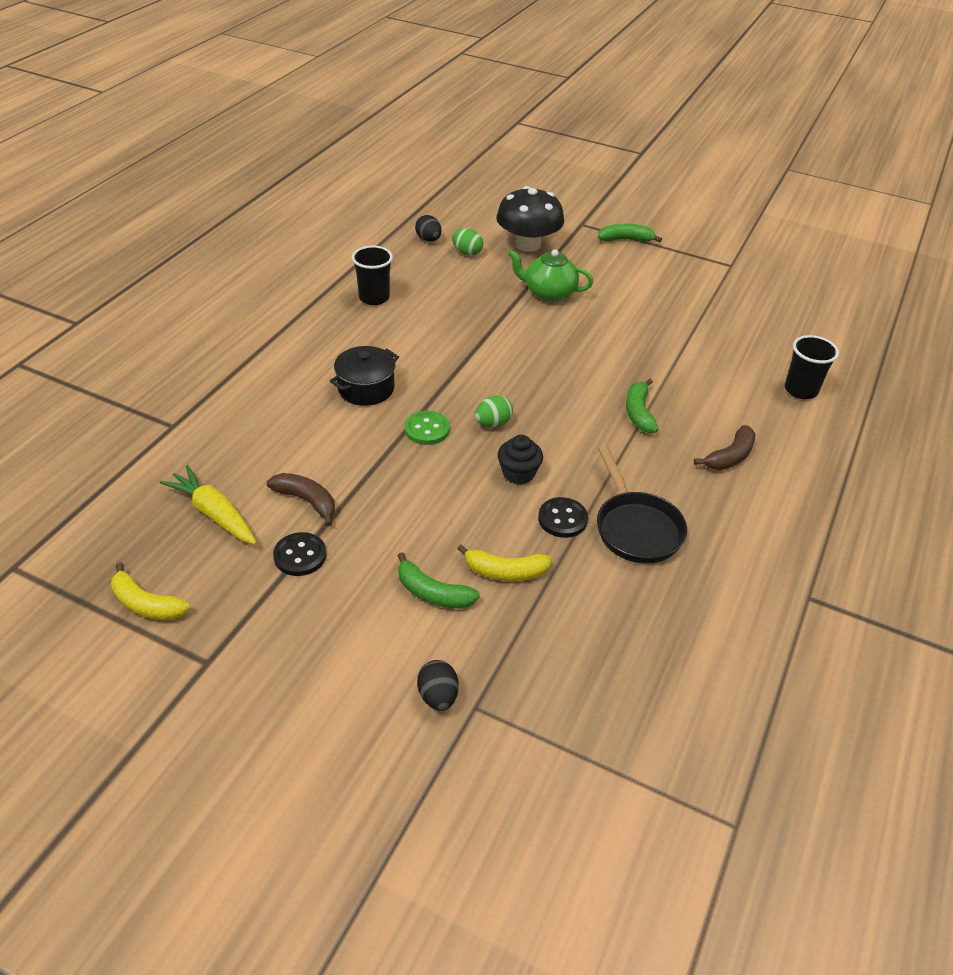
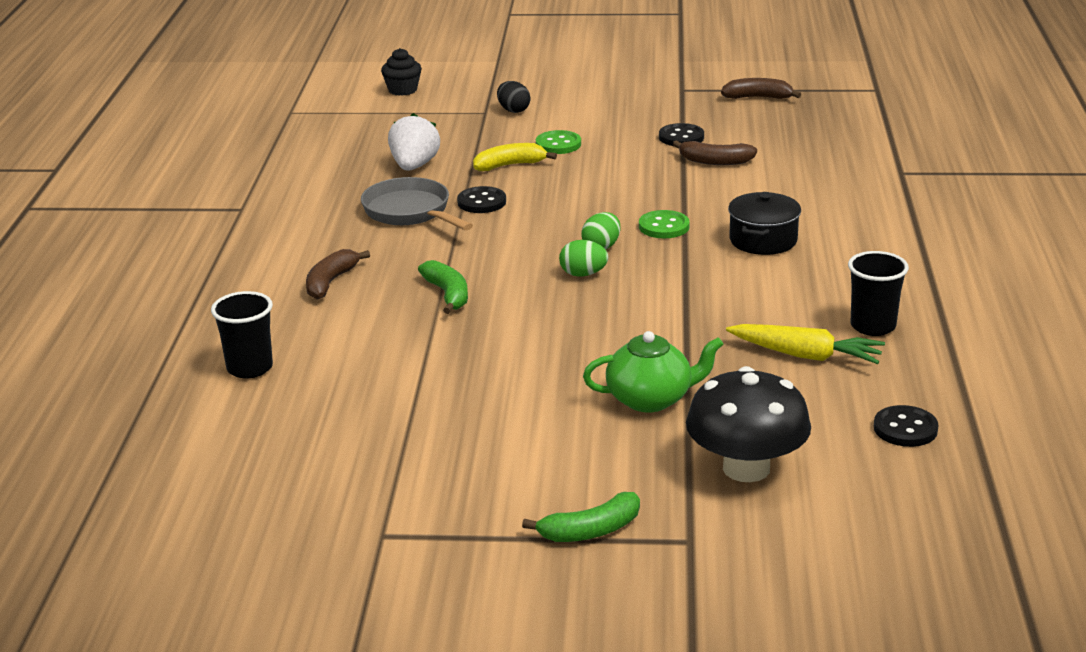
camera: 160 degrees right, 15 degrees down
(146, 604) = (758, 97): yellow banana -> brown banana
(214, 514) = (779, 139): yellow carrot -> yellow carrot (806, 355)
(428, 239) = (905, 429): black egg -> black button
(433, 593) = (558, 144): green banana -> green button
(467, 252) = (825, 425): green egg -> green egg (583, 274)
(518, 473) = (545, 219): black cupcake -> black cupcake (402, 90)
(606, 610) = (414, 166): none -> white strawberry
(636, 528) = (410, 212): black pan -> grey pan

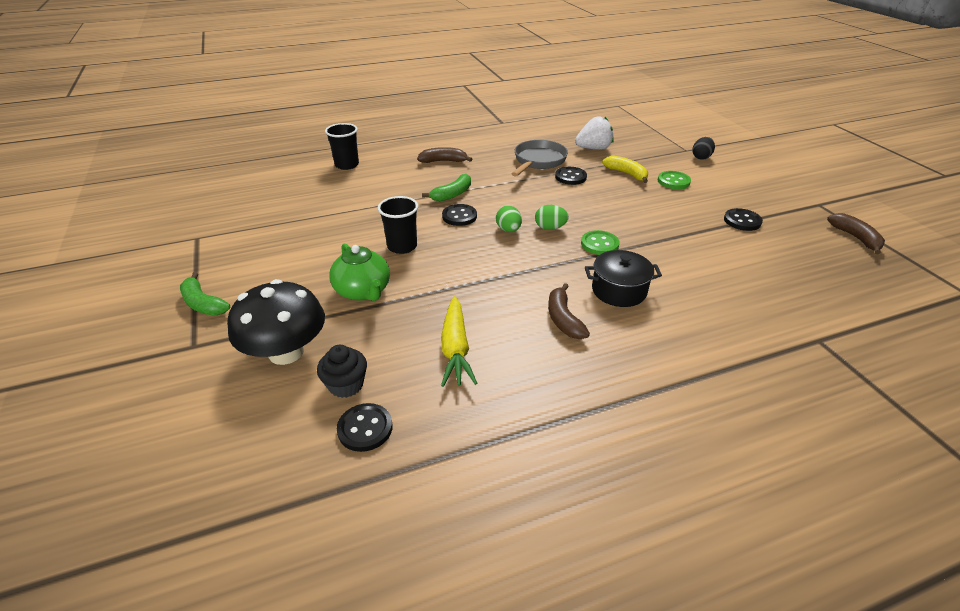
camera: 65 degrees right, 10 degrees up
(402, 90) = (682, 123): black cupcake -> black cupcake (346, 385)
(517, 301) = (459, 216): none -> black button
(715, 161) = (721, 243): brown banana -> brown banana (563, 319)
(873, 326) = (523, 376): black cup -> black cup (402, 246)

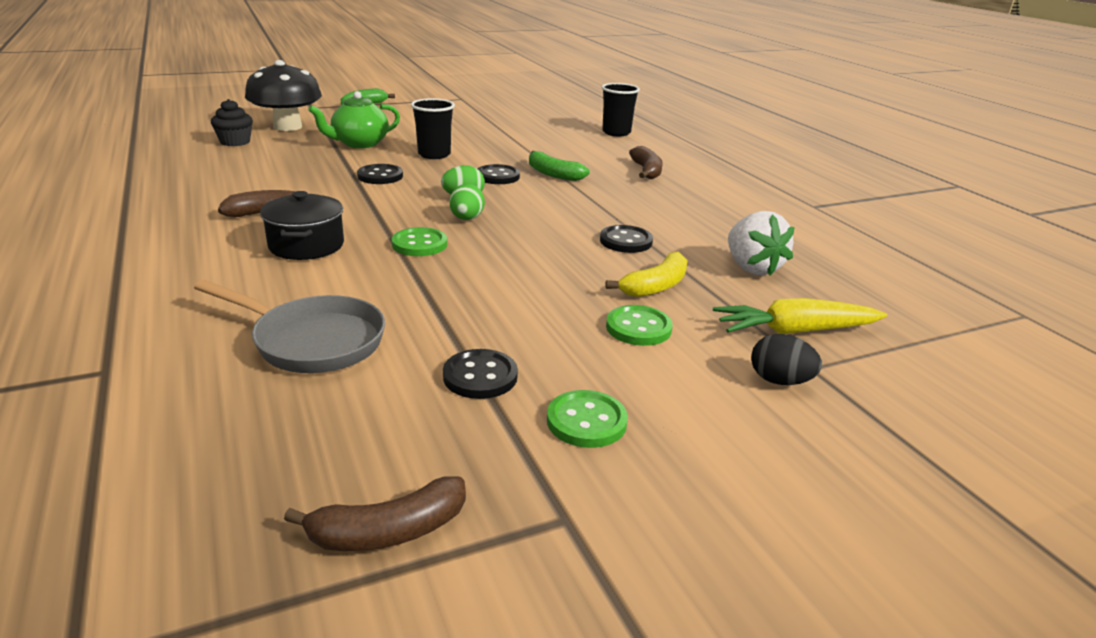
camera: 85 degrees right, 10 degrees down
(365, 428) = (182, 147): black button -> black button (380, 176)
(455, 348) = (253, 172): yellow carrot -> yellow carrot (795, 331)
(538, 161) = (675, 223): grey pan -> grey pan (312, 341)
(758, 197) = (586, 421): none -> green button

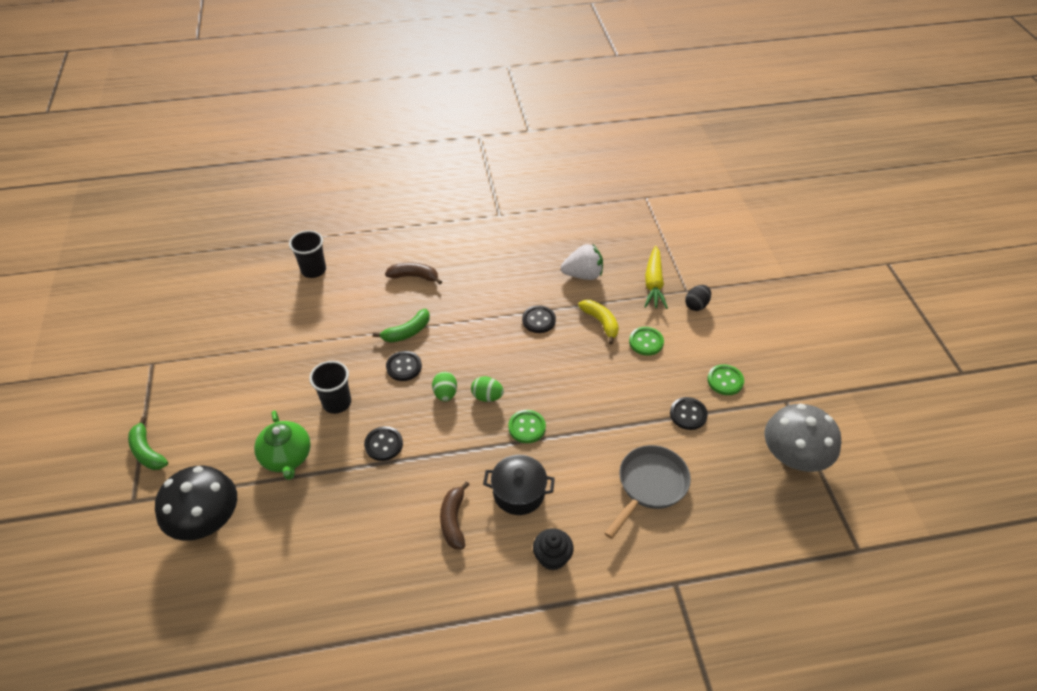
camera: 75 degrees left, 20 degrees up
(235, 142) = (247, 564): black cupcake -> black cupcake (552, 557)
(389, 531) = (793, 456): brown banana -> grey mushroom

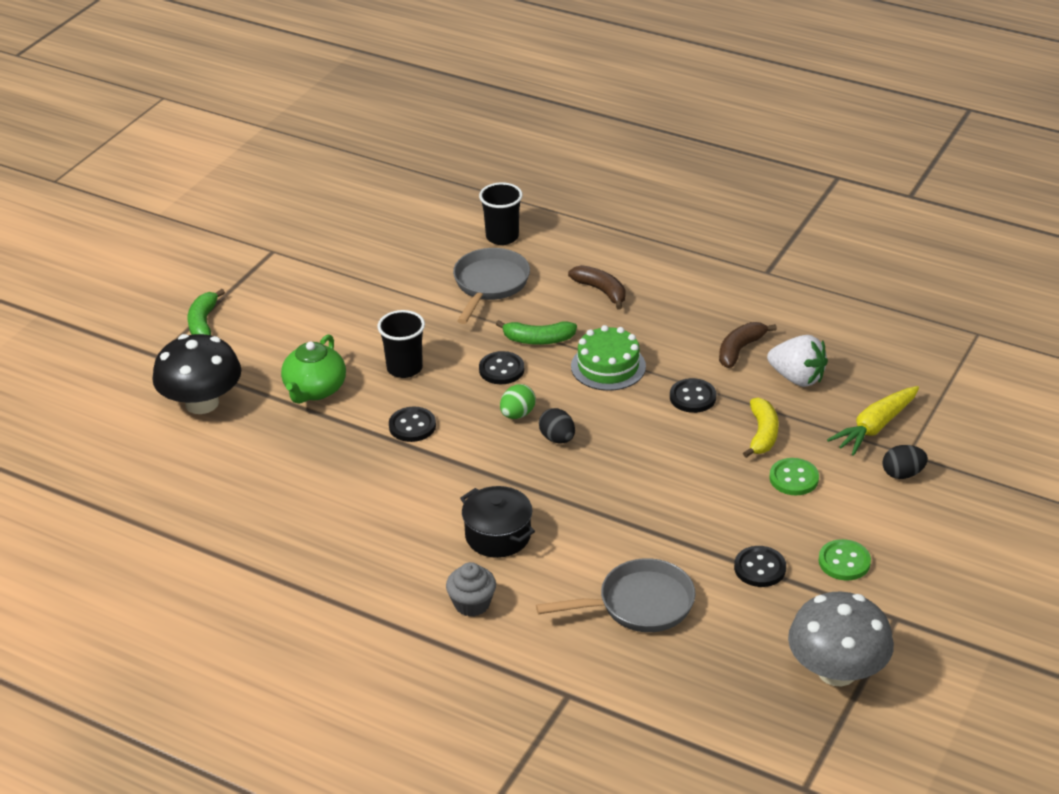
camera: 40 degrees right, 10 degrees down
(337, 309) = (489, 285): none -> grey pan
(453, 520) = (411, 522): brown banana -> brown banana (739, 350)
(469, 327) = (608, 366): none -> green cake
(487, 397) = (557, 438): green egg -> black egg
(527, 427) = (568, 486): green button -> none
(552, 557) = (472, 604): black cupcake -> grey cupcake

